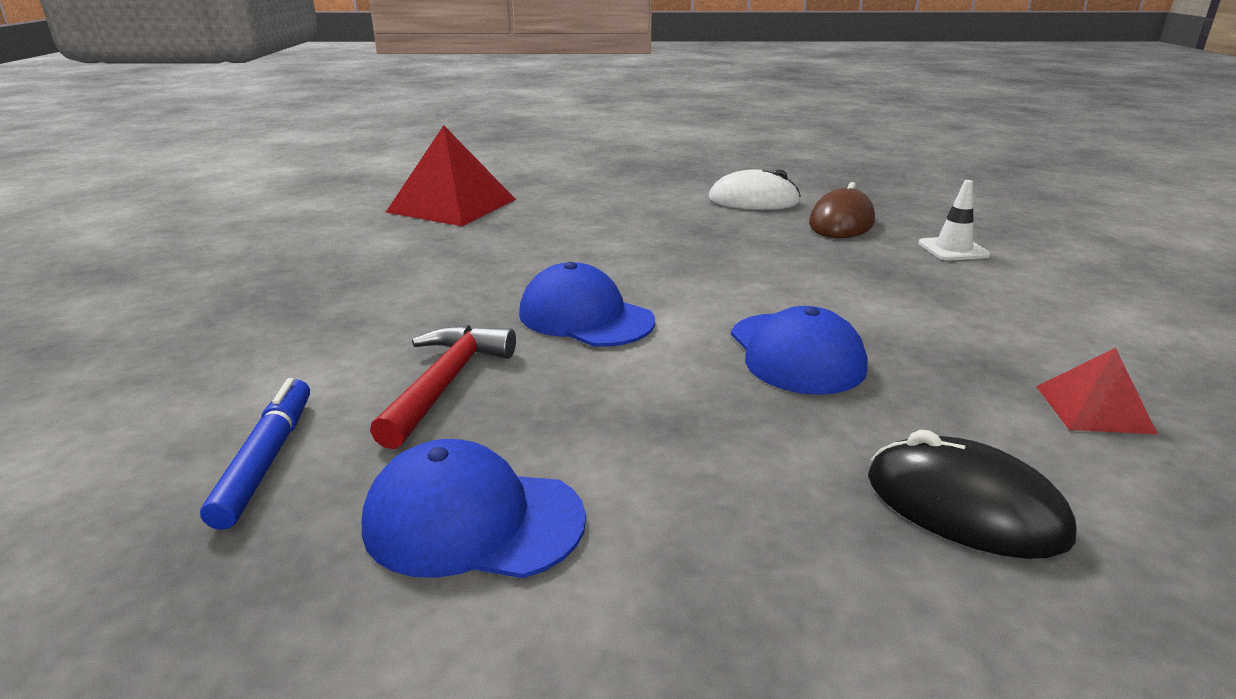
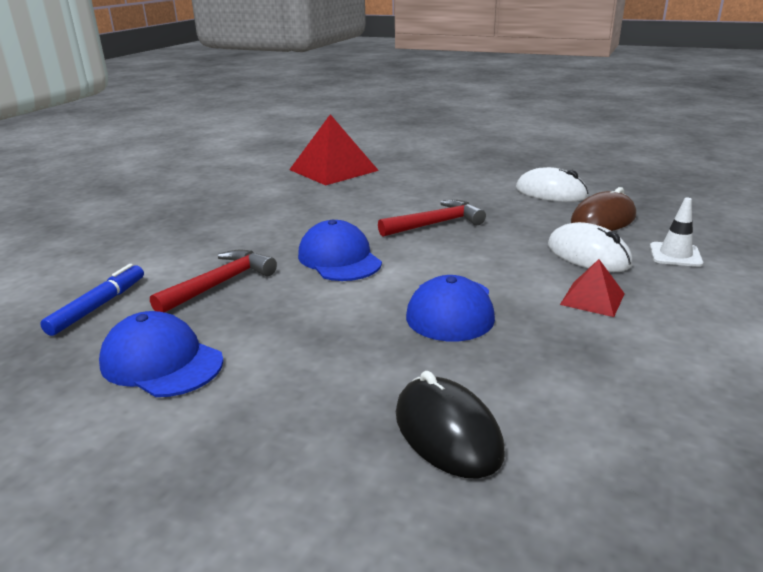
camera: 25 degrees right, 0 degrees up
(662, 254) = (435, 224): none -> red hammer
(870, 263) = (588, 255): none -> white mouse
(1094, 409) = (634, 397): red pyramid -> red pyramid (592, 299)

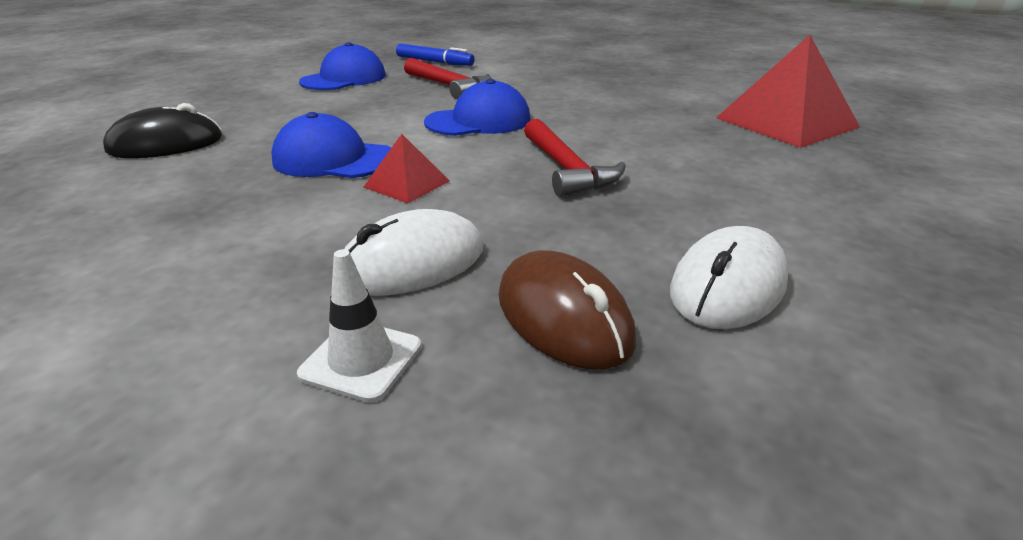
camera: 95 degrees right, 5 degrees up
(592, 299) = (285, 237): red pyramid -> red pyramid (406, 184)

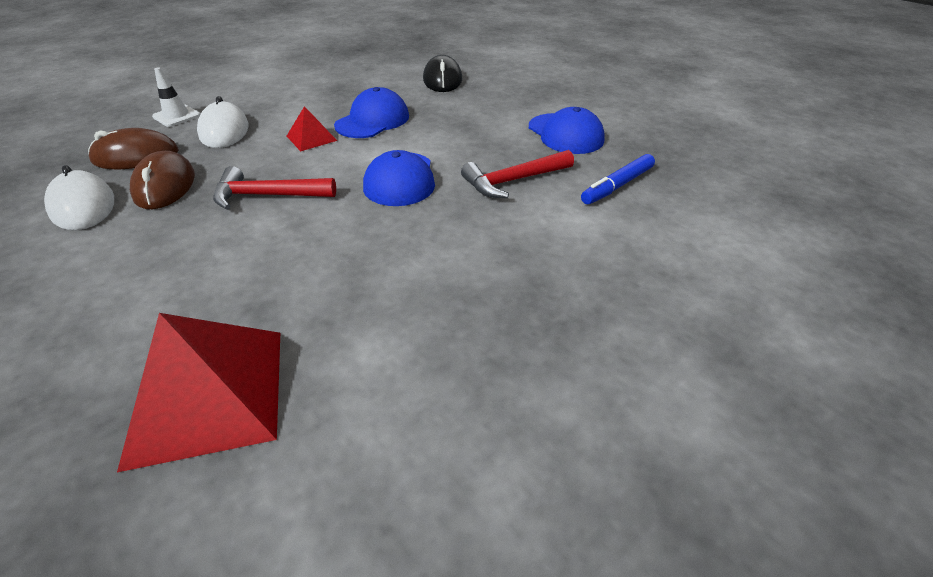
camera: 110 degrees right, 10 degrees up
(613, 242) = (165, 185): none -> brown mouse

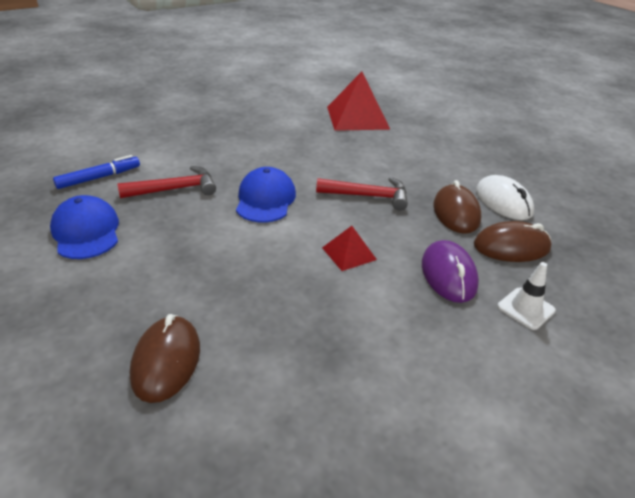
camera: 175 degrees left, 5 degrees down
(224, 131) = (448, 274): white mouse -> purple mouse
(373, 120) = (284, 274): blue cap -> none
(442, 80) = (166, 361): black mouse -> brown mouse

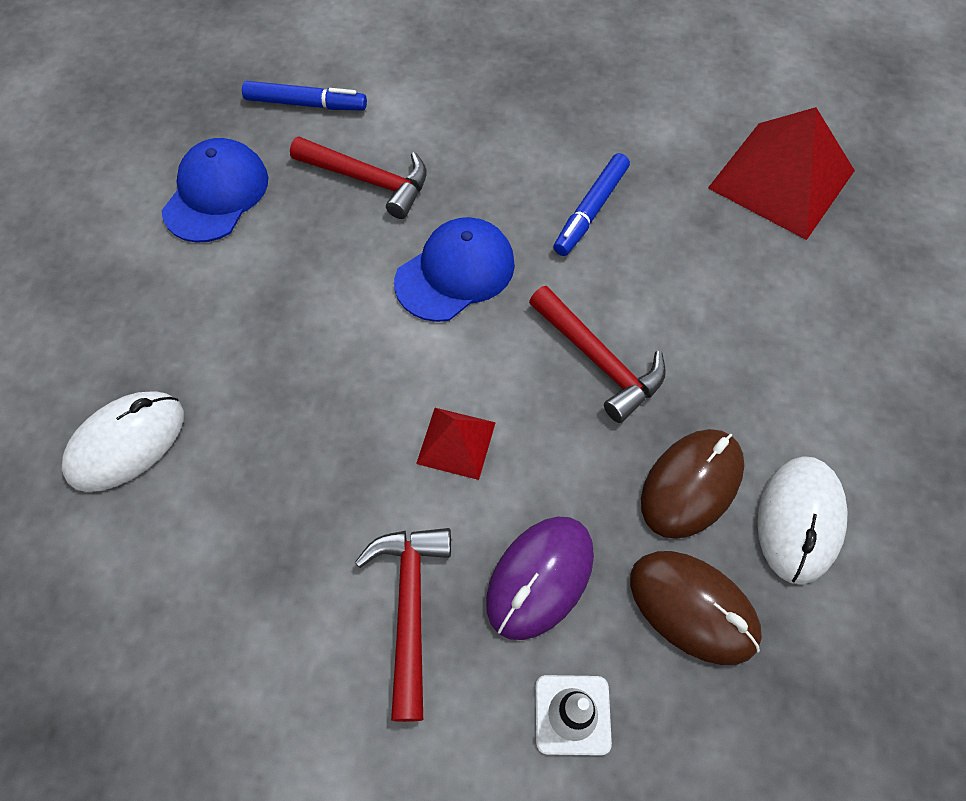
camera: 45 degrees right, 25 degrees up
(166, 361) = (127, 443): brown mouse -> white mouse
(298, 155) = (590, 210): none -> blue marker
(414, 322) = (410, 608): none -> red hammer

